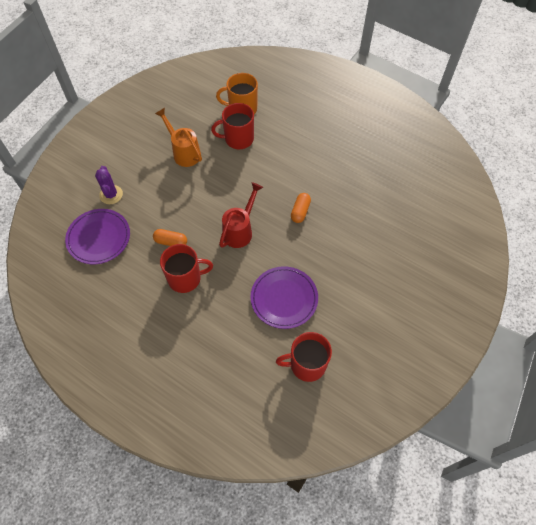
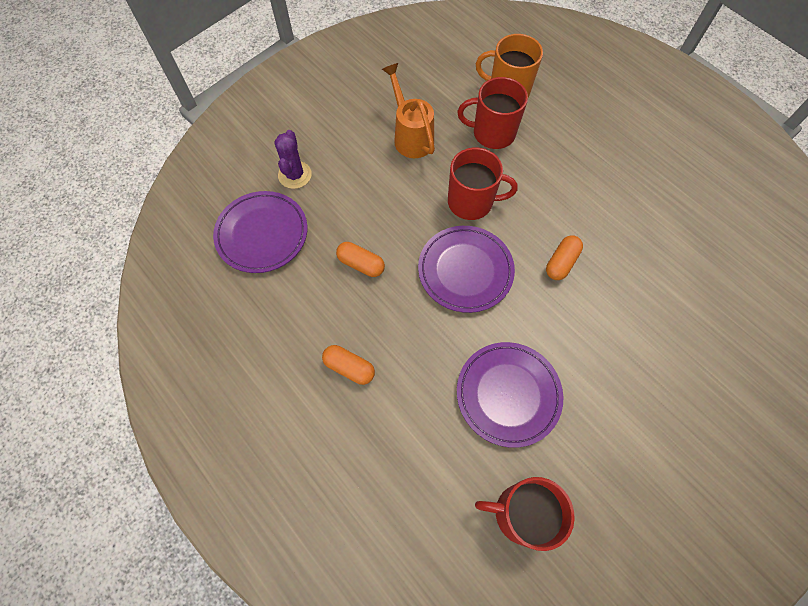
camera: 15 degrees right, 5 degrees up
(179, 307) = (349, 367): none -> orange capsule
(185, 278) = (369, 324): red mug -> red mug (471, 202)
(240, 230) = (465, 270): red watering can -> purple plate

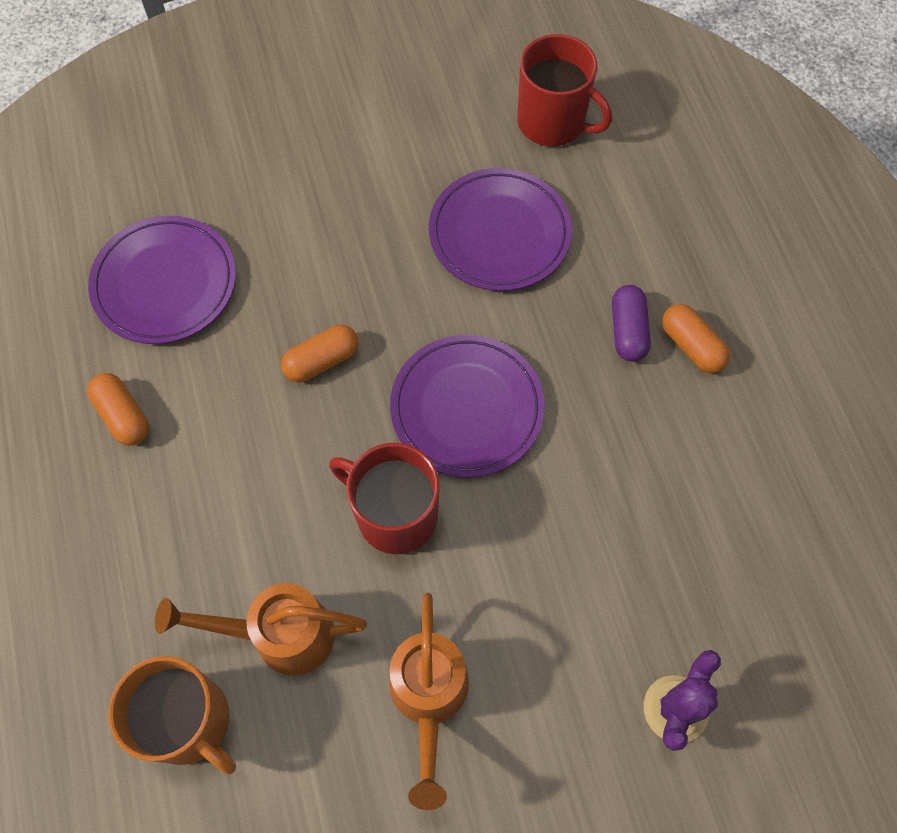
camera: 155 degrees left, 0 degrees up
(262, 234) = (765, 610): purple plate -> purple plate (165, 283)
(361, 264) = (619, 486): orange capsule -> orange capsule (123, 416)
(393, 360) = (628, 331): none -> purple capsule
(492, 133) = (280, 635): red mug -> orange watering can

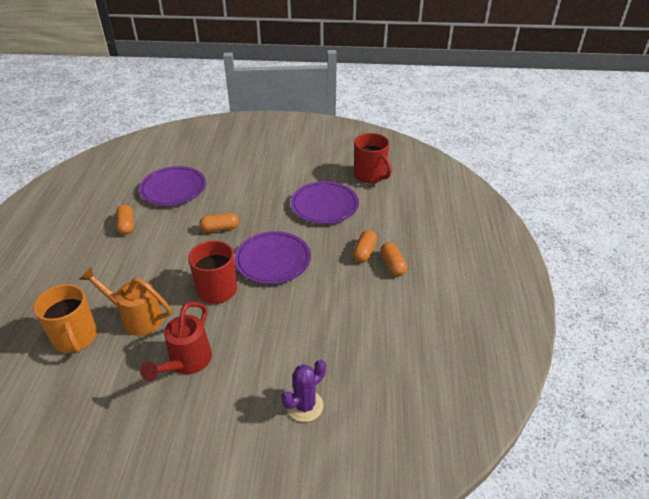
camera: 20 degrees right, 25 degrees down
(428, 699) = (186, 363): orange watering can -> red watering can
(628, 331) = (364, 252): purple capsule -> orange capsule

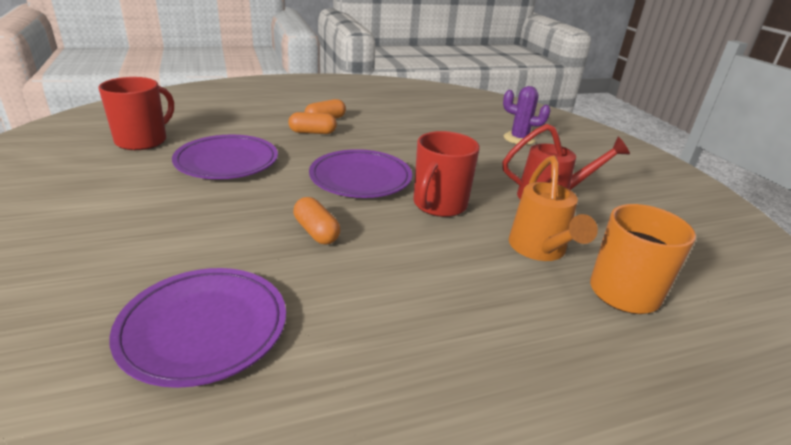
camera: 115 degrees left, 10 degrees down
(126, 225) = (363, 351): orange capsule -> none

